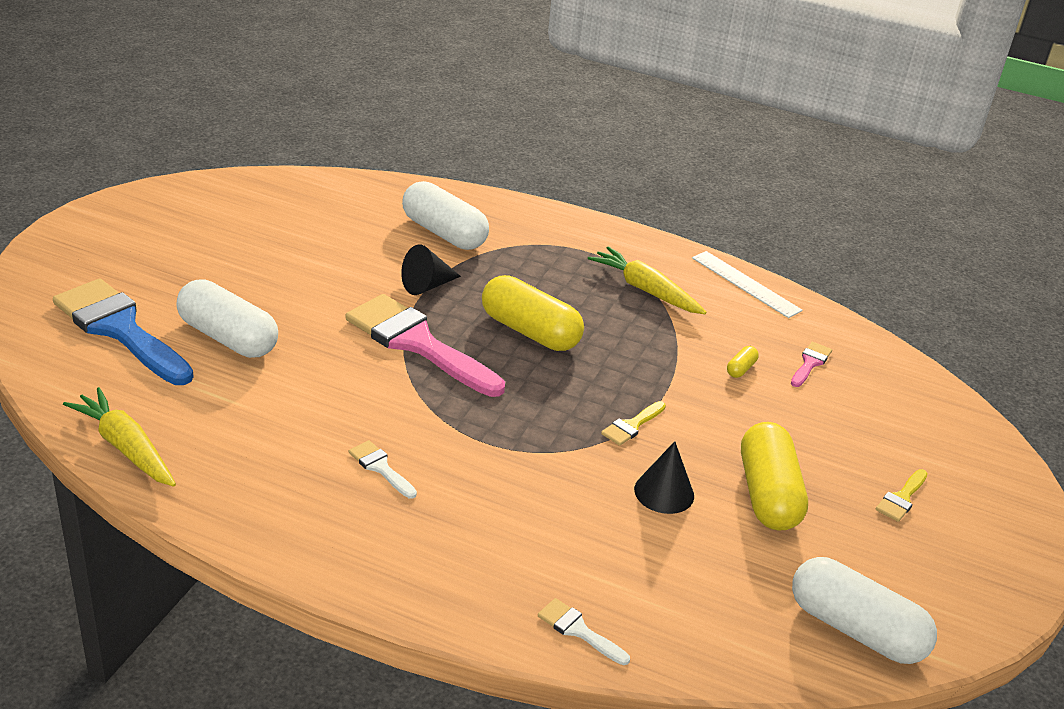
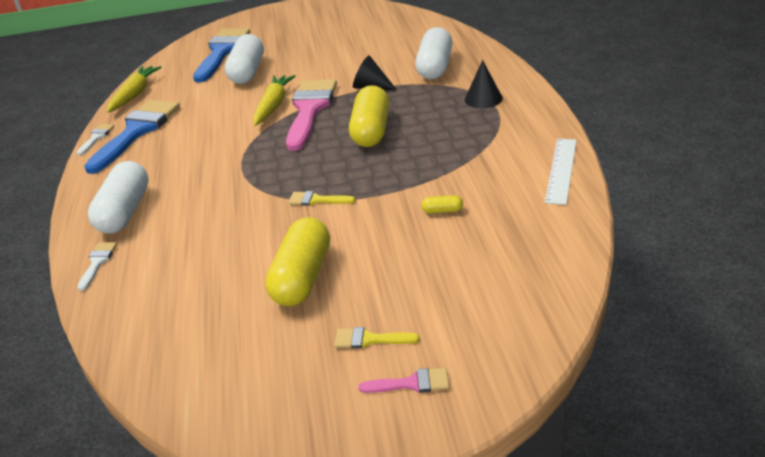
camera: 65 degrees right, 0 degrees up
(258, 486) = (137, 131): none -> blue brush
(380, 468) = (184, 150): white brush -> white brush (96, 138)
(645, 290) = (483, 142): yellow carrot -> yellow carrot (273, 106)
(664, 492) = (258, 238): black cone -> black cone (483, 99)
(768, 494) = (302, 277): yellow capsule -> yellow capsule turned 45 degrees counterclockwise
(810, 363) = (496, 234): pink brush -> pink brush (411, 383)
(855, 629) = (185, 370): white capsule -> white capsule (125, 212)

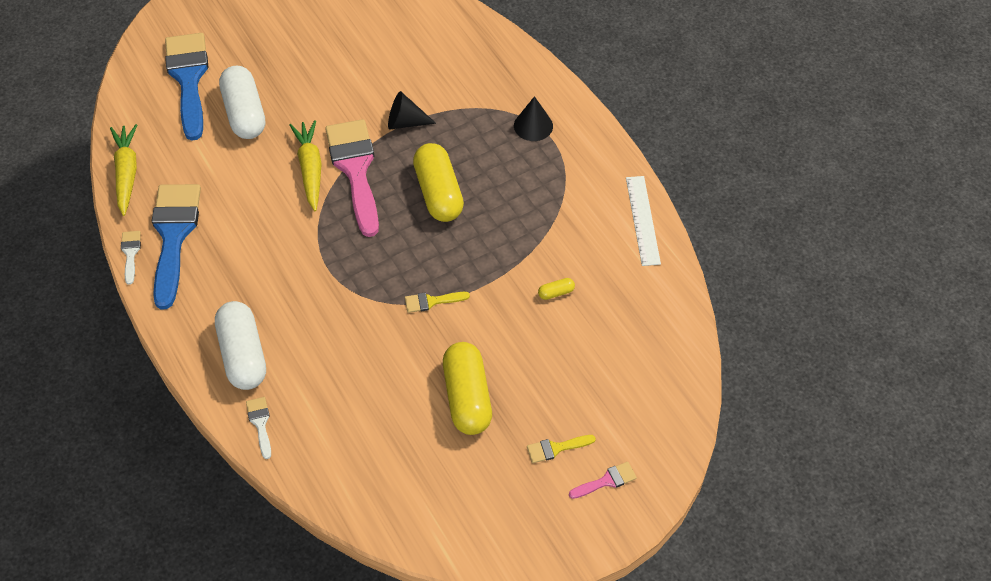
camera: 25 degrees left, 20 degrees up
(435, 67) = (461, 78): white capsule -> none

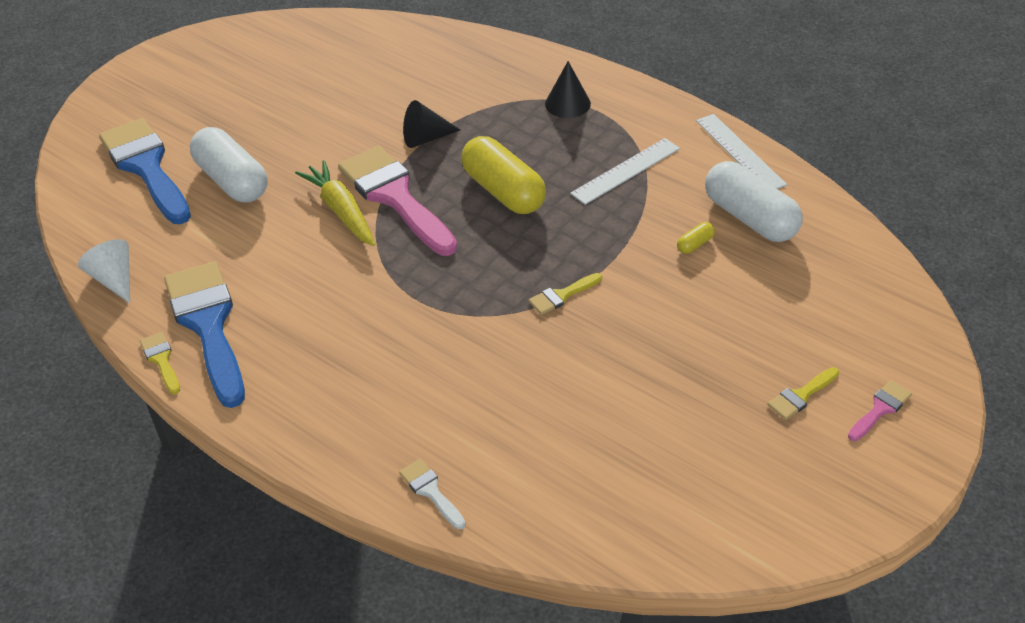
camera: 20 degrees left, 10 degrees down
(126, 173) = (114, 279): yellow carrot -> white cone
(130, 253) = (161, 360): white brush -> yellow brush
(243, 355) = (366, 423): white capsule -> white capsule (750, 218)
(467, 397) = (665, 378): yellow capsule -> none
(542, 207) = (626, 171): none -> white ruler

